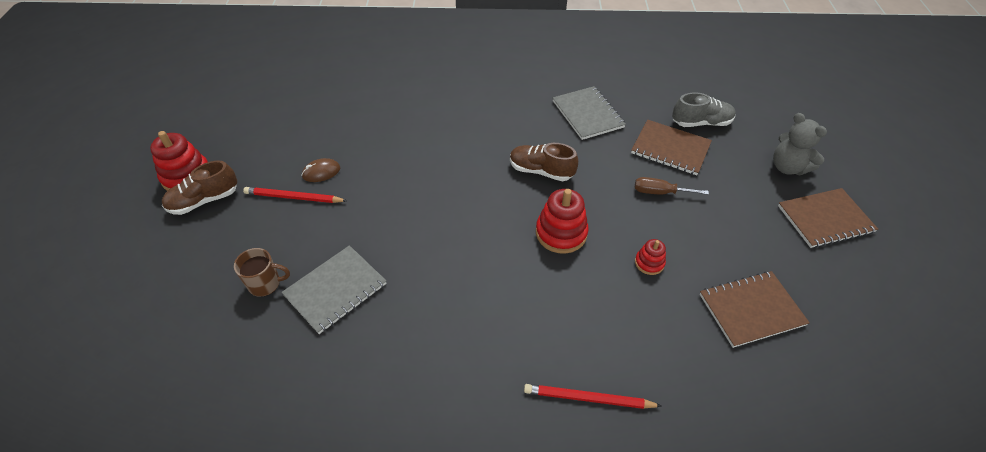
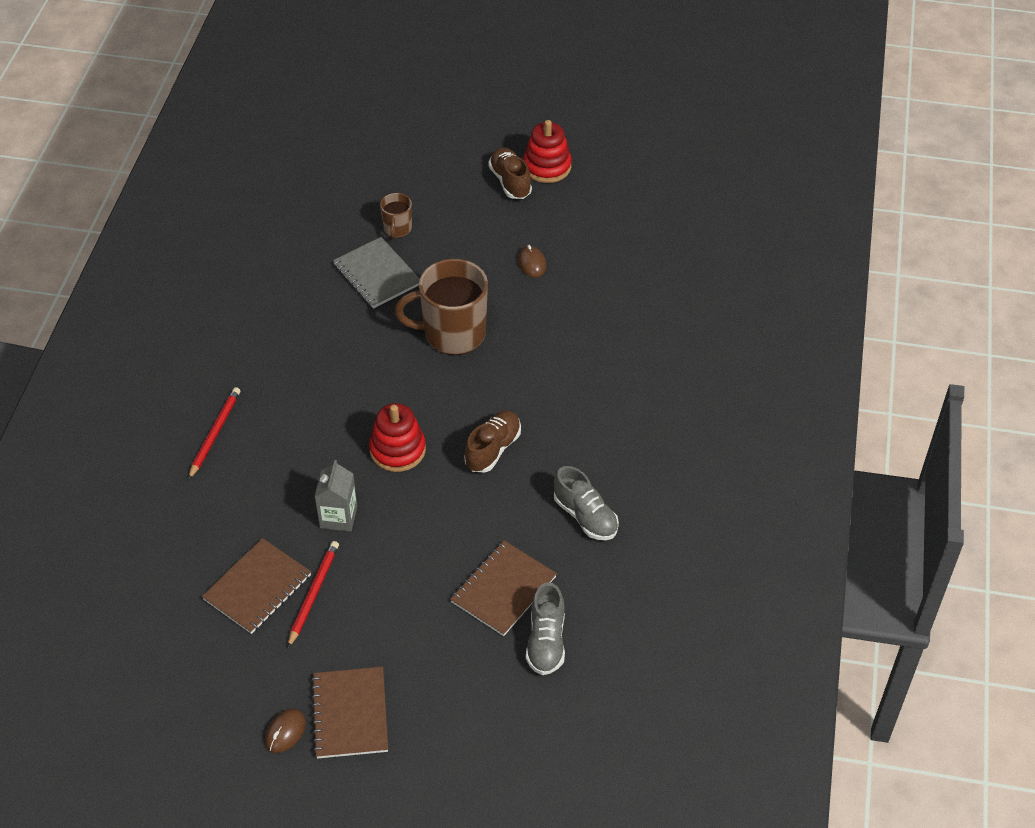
camera: 100 degrees right, 0 degrees up
(293, 197) = (499, 244): red pencil -> red pencil (313, 594)
(414, 215) = (452, 334): none -> brown mug
(587, 114) = (585, 516): grey notebook -> grey shoe
(649, 263) = (338, 517): red stacking toy -> grey carton
(660, 192) = (433, 556): brown screwdriver -> none
(751, 310) = (257, 587): brown notebook -> brown notebook turned 45 degrees clockwise
(787, 167) = (442, 711): grey teddy bear -> none
(868, 257) = (285, 732): none -> brown mouse

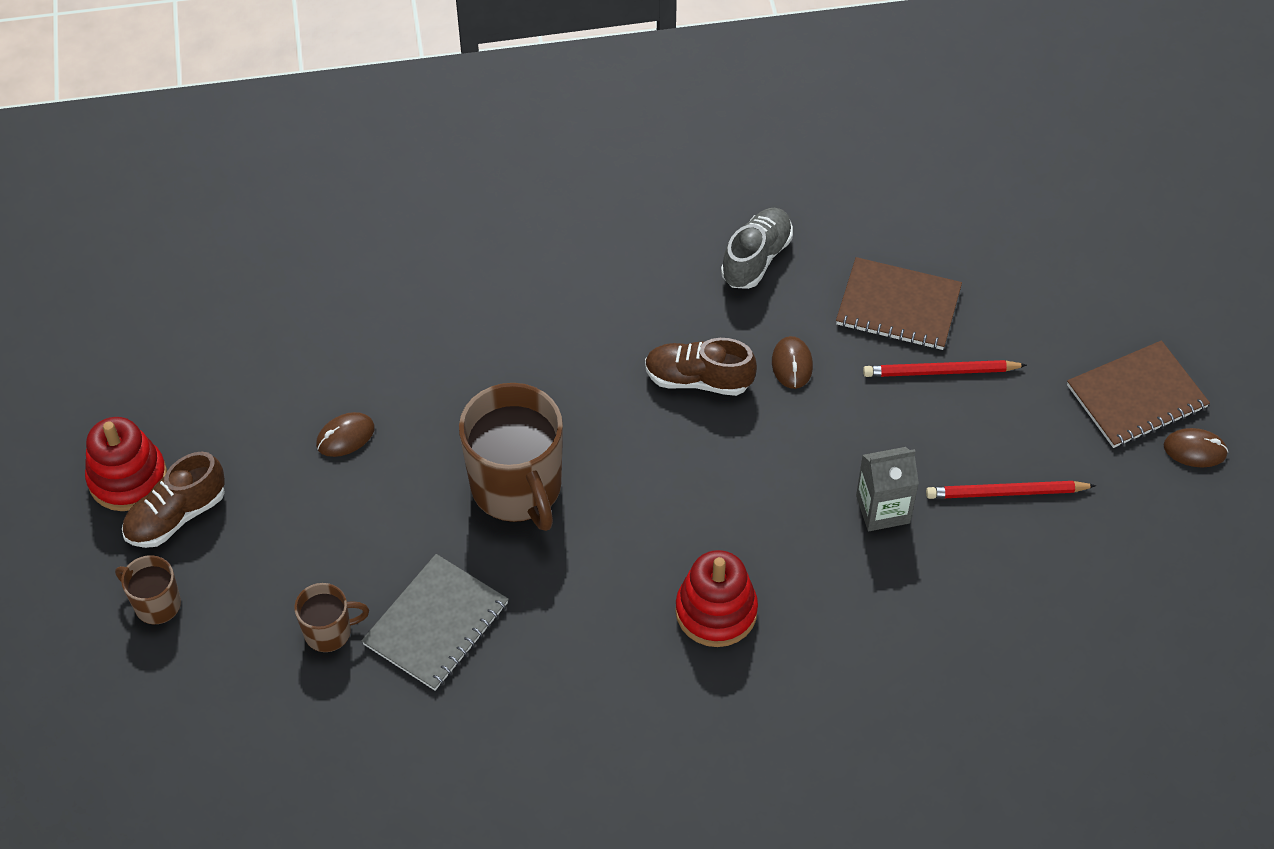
camera: 110 degrees left, 5 degrees up
(214, 433) = (821, 713): red pencil -> red pencil (940, 372)
(257, 587) = (1030, 556): brown notebook -> none
(397, 450) = (747, 482): red stacking toy -> red stacking toy (716, 611)
(454, 164) = (156, 604): none -> brown mug
(481, 506) = (792, 364): none -> brown mouse
(546, 641) = (944, 248): grey shoe -> none

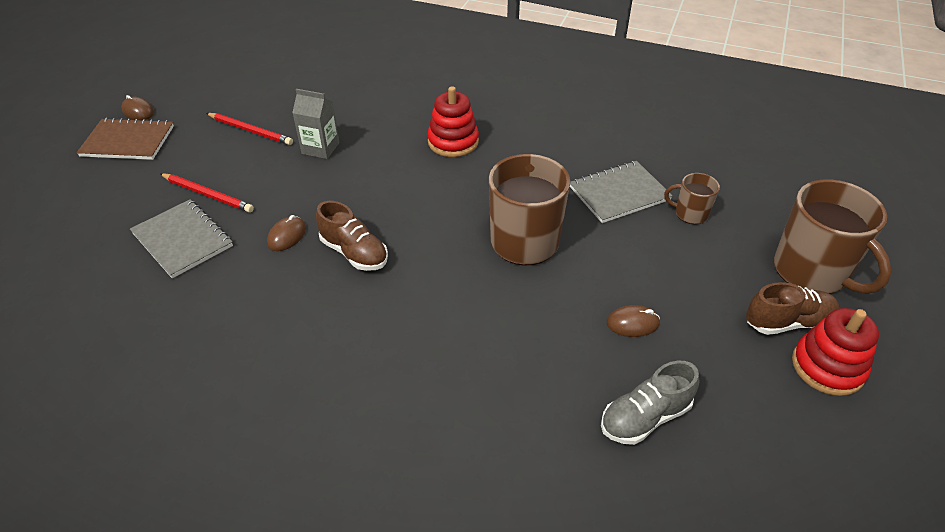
camera: 150 degrees left, 10 degrees down
(156, 604) = (812, 272): brown mug -> brown mug, size x2.03
(756, 258) = (232, 314): grey shoe -> grey shoe (645, 417)
(898, 306) = (182, 240): brown notebook -> grey notebook

